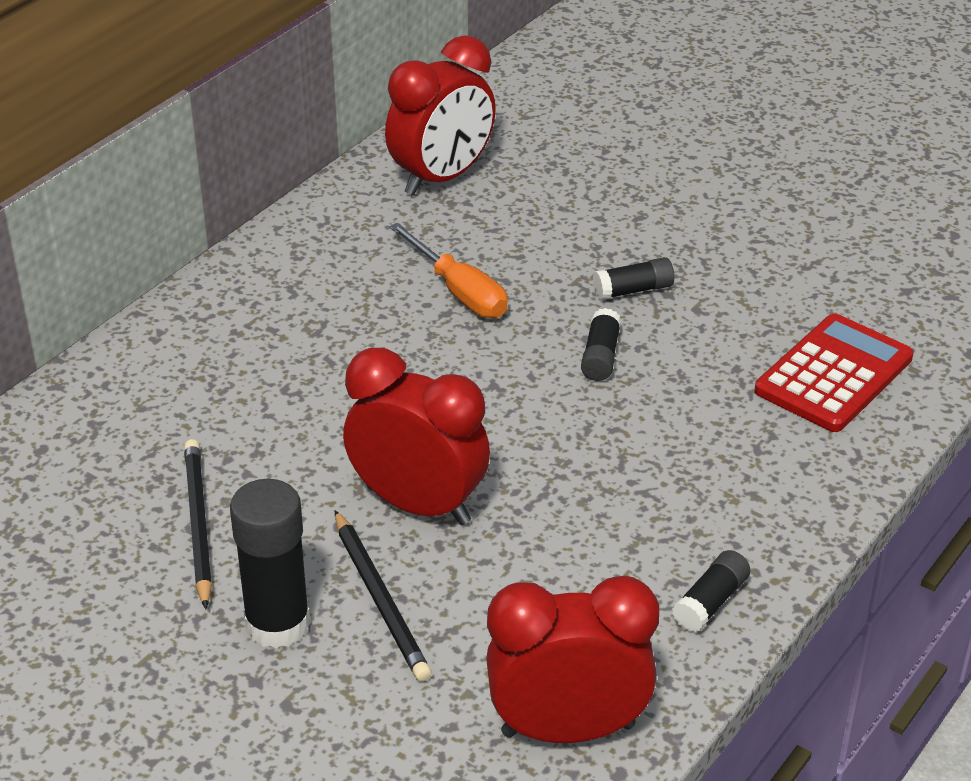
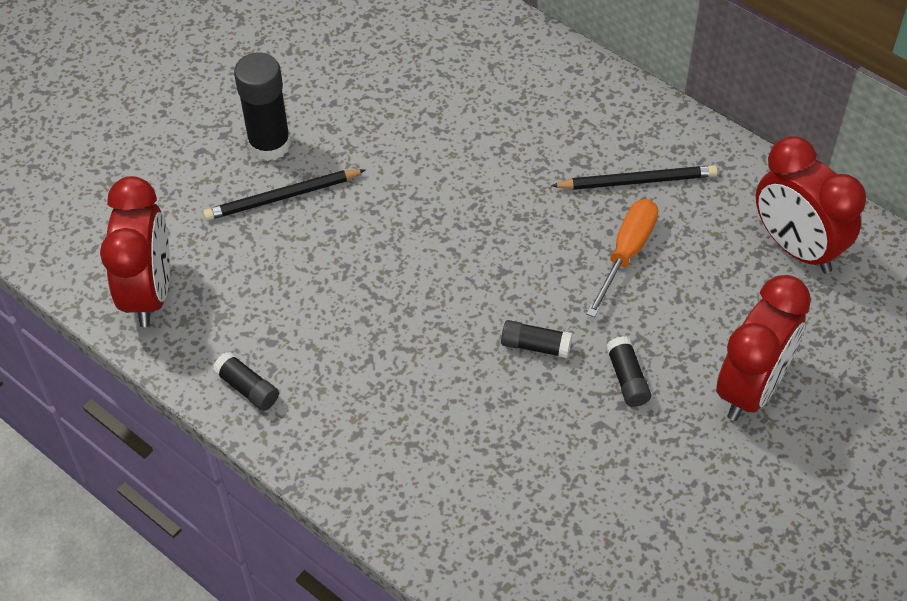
camera: 95 degrees right, 15 degrees up
(198, 524) = (367, 101): black pencil -> black pencil (637, 181)
(418, 504) = (372, 220): red clock -> red clock (751, 388)
(459, 291) = (626, 253): orange screwdriver -> orange screwdriver turned 150 degrees clockwise
(833, 374) = (502, 518): red calculator -> none

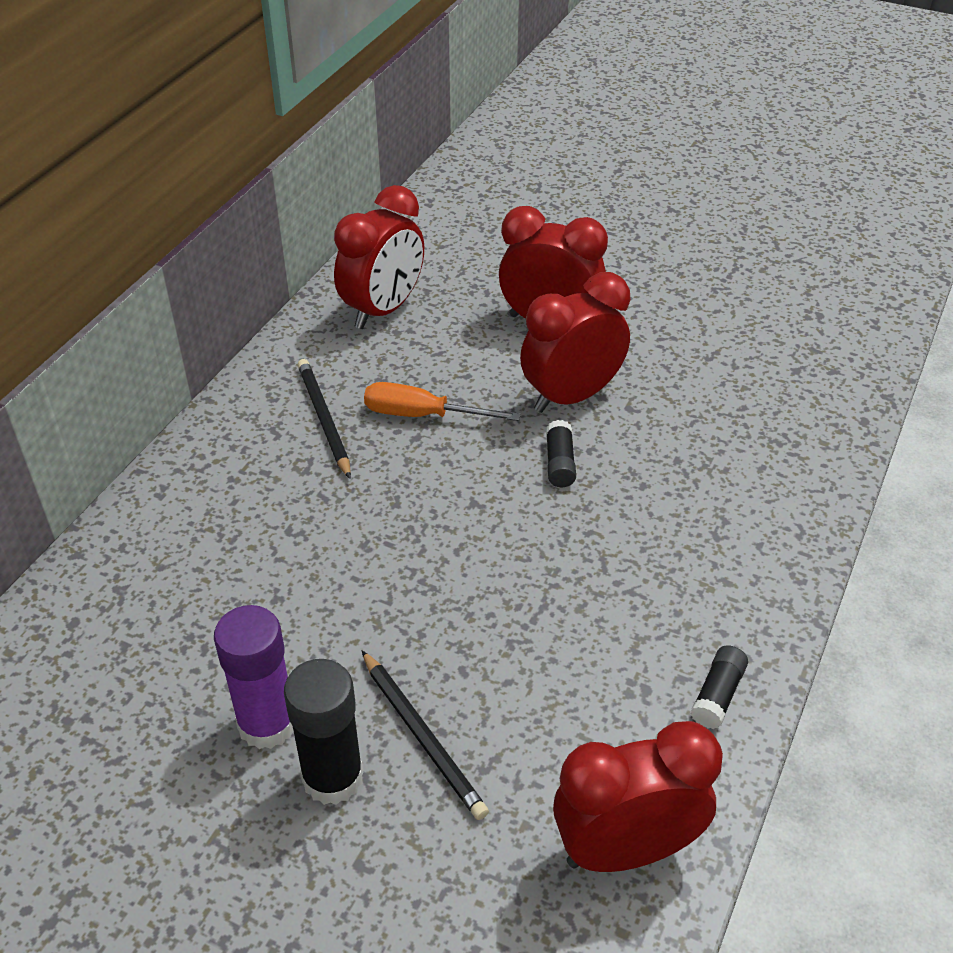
camera: 105 degrees left, 10 degrees down
(326, 115) = (267, 723): none -> purple glue stick
(627, 378) = (571, 396): black glue stick -> red clock

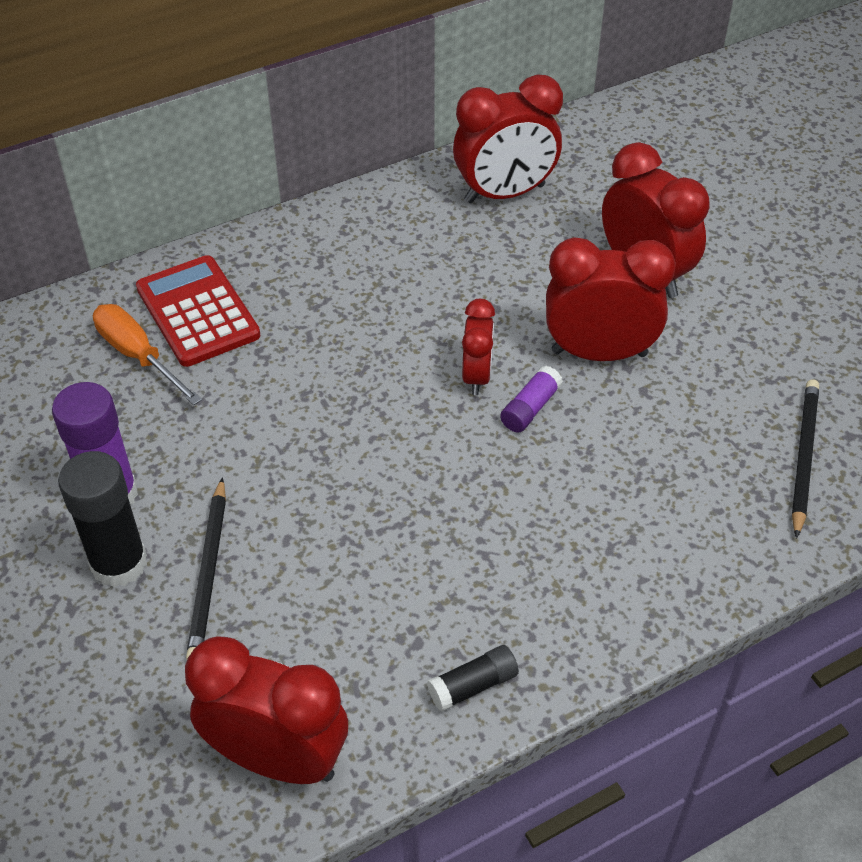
camera: 35 degrees right, 5 degrees up
(200, 526) = (197, 312): none -> red calculator
(324, 419) = (367, 269): black pencil -> black pencil (803, 457)
(423, 415) = (451, 306): orange screwdriver -> orange screwdriver (138, 356)
(495, 459) = (477, 376): none -> red clock
(560, 463) = (530, 408): black glue stick -> purple glue stick

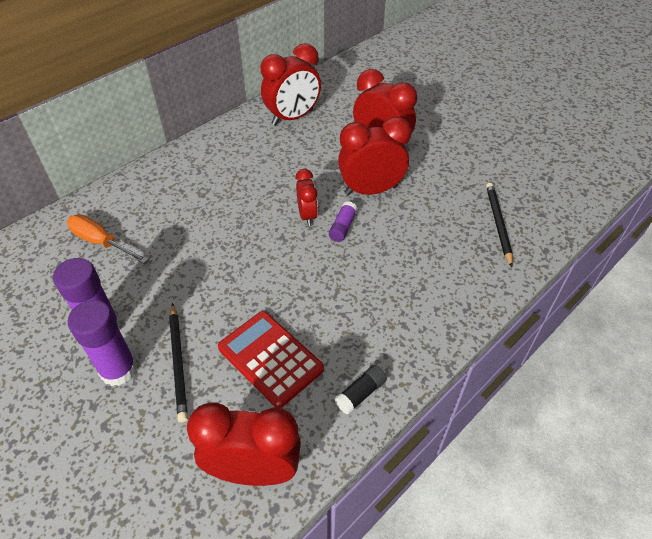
camera: 15 degrees left, 0 degrees up
(119, 563) = (118, 370): black glue stick -> purple glue stick
(197, 312) = (132, 210): red calculator -> red calculator (270, 358)

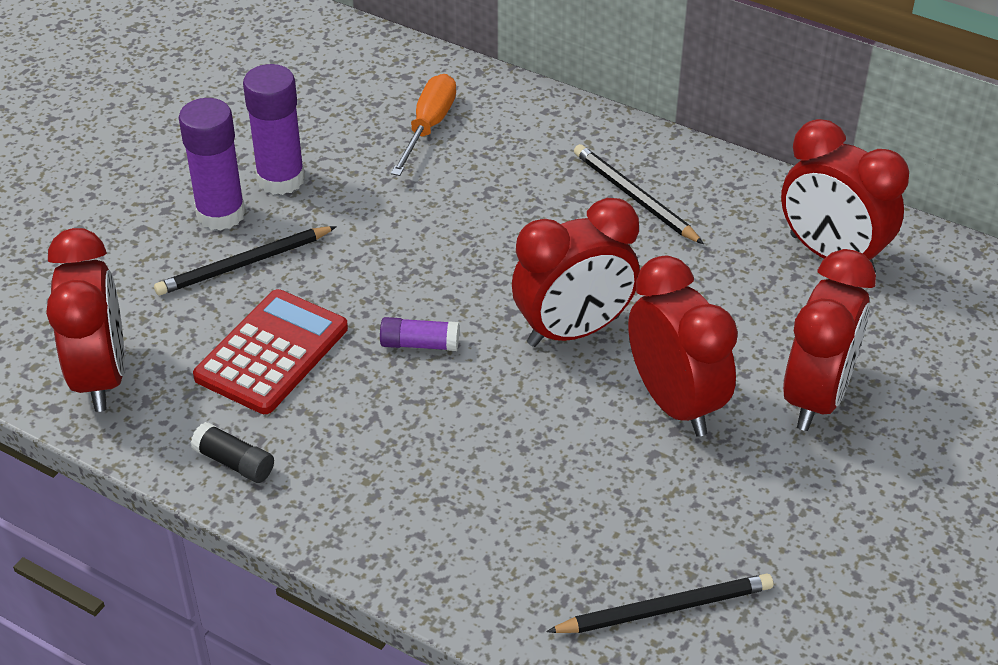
camera: 75 degrees right, 5 degrees down
(217, 170) = (634, 197): none -> black pencil
(307, 215) = (573, 331): red clock -> red clock, size x1.75
(343, 227) = (564, 382): purple glue stick -> purple glue stick (419, 344)

